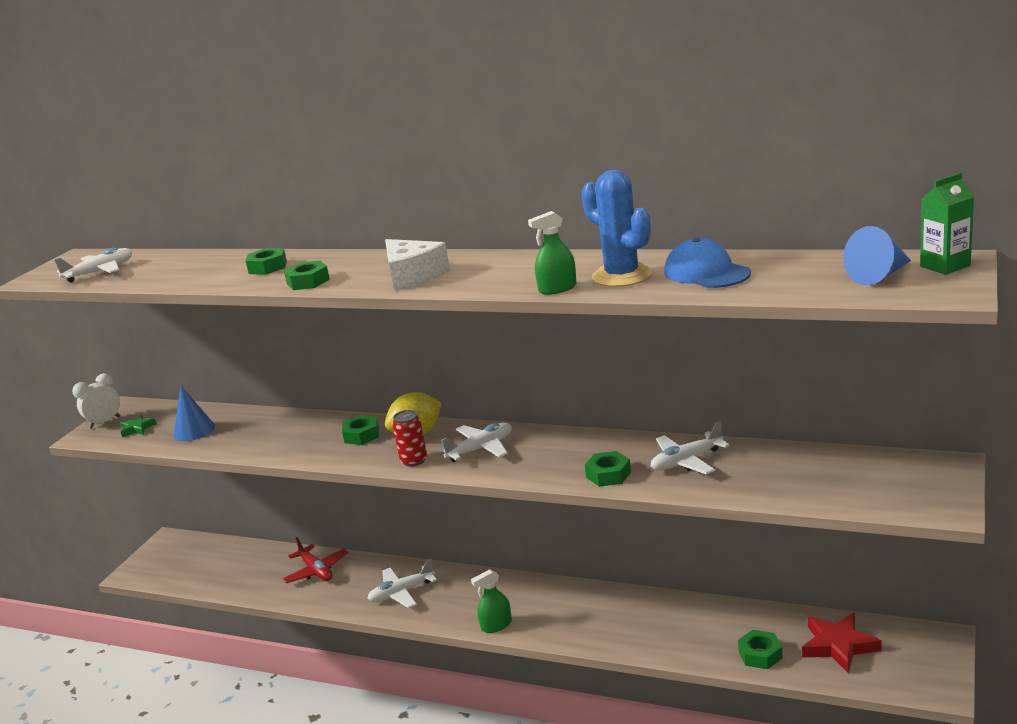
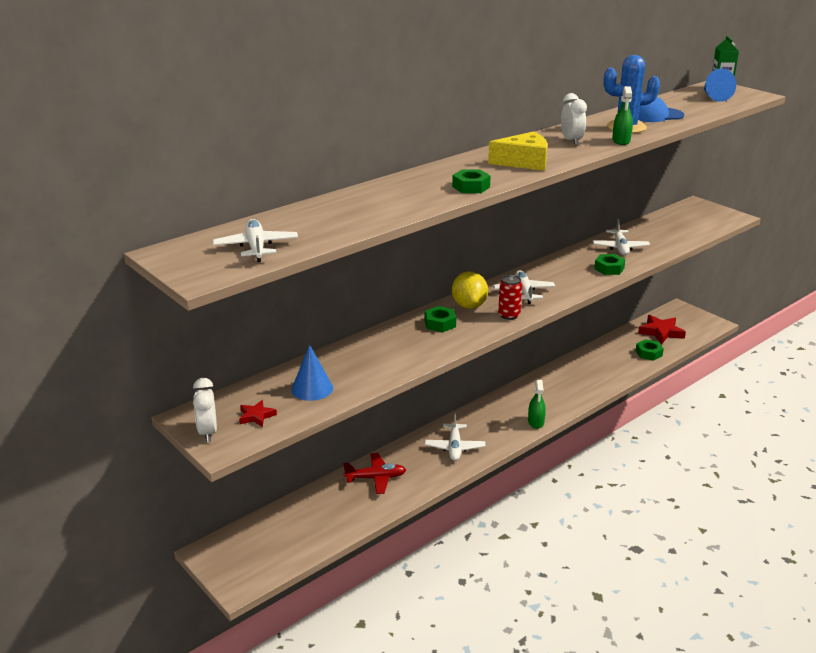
camera: 65 degrees left, 5 degrees up
(137, 428) = (256, 416): green star -> red star
(268, 267) = (403, 192): green nut -> none
(413, 276) = (524, 162): white cheese -> yellow cheese
(520, 271) = (571, 141): none -> white clock

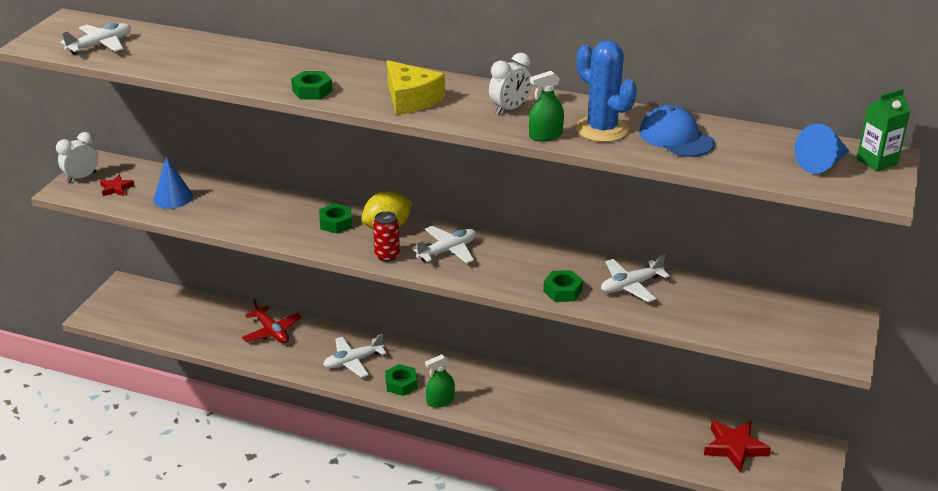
camera: 60 degrees right, 5 degrees up
(648, 353) = (668, 449): green nut -> green nut (401, 384)

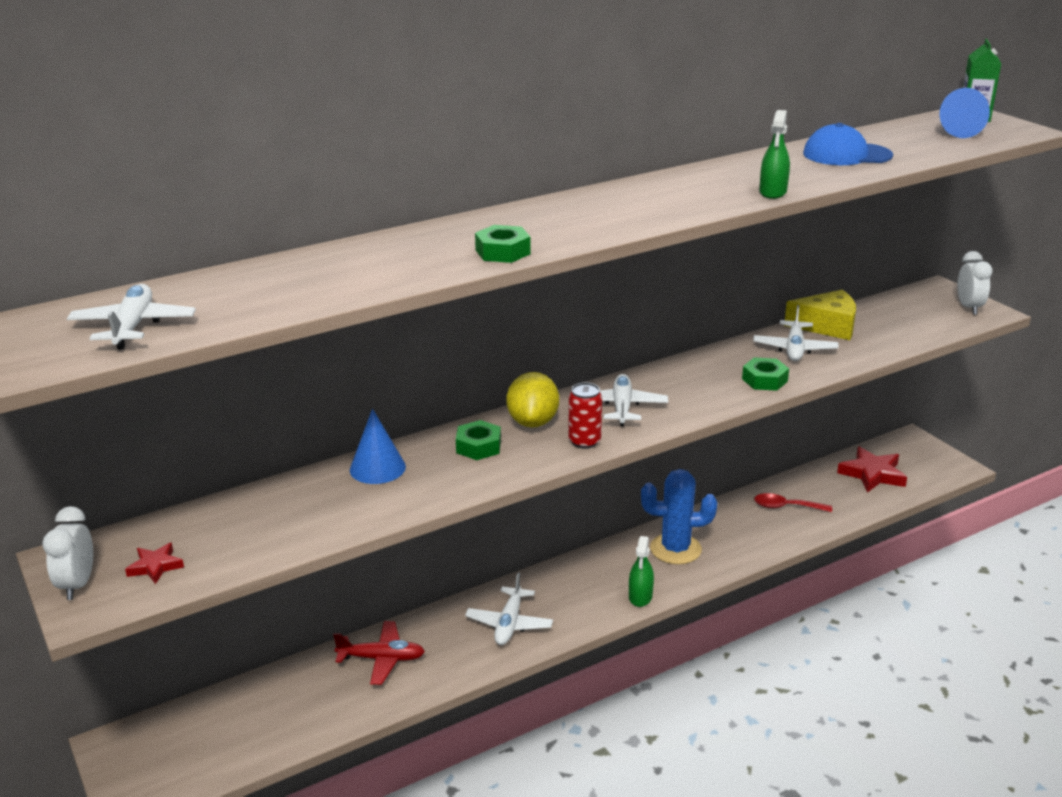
camera: 50 degrees left, 5 degrees down
(173, 198) = (252, 531): blue cone -> blue cone (377, 468)
(401, 384) = (585, 609): green nut -> none
(411, 99) = (605, 218): yellow cheese -> yellow cheese (827, 326)
(510, 109) = (696, 189): white clock -> white clock (969, 308)
(602, 129) = (793, 171): blue cactus -> blue cactus (675, 549)
(628, 421) = (786, 507): none -> red spoon

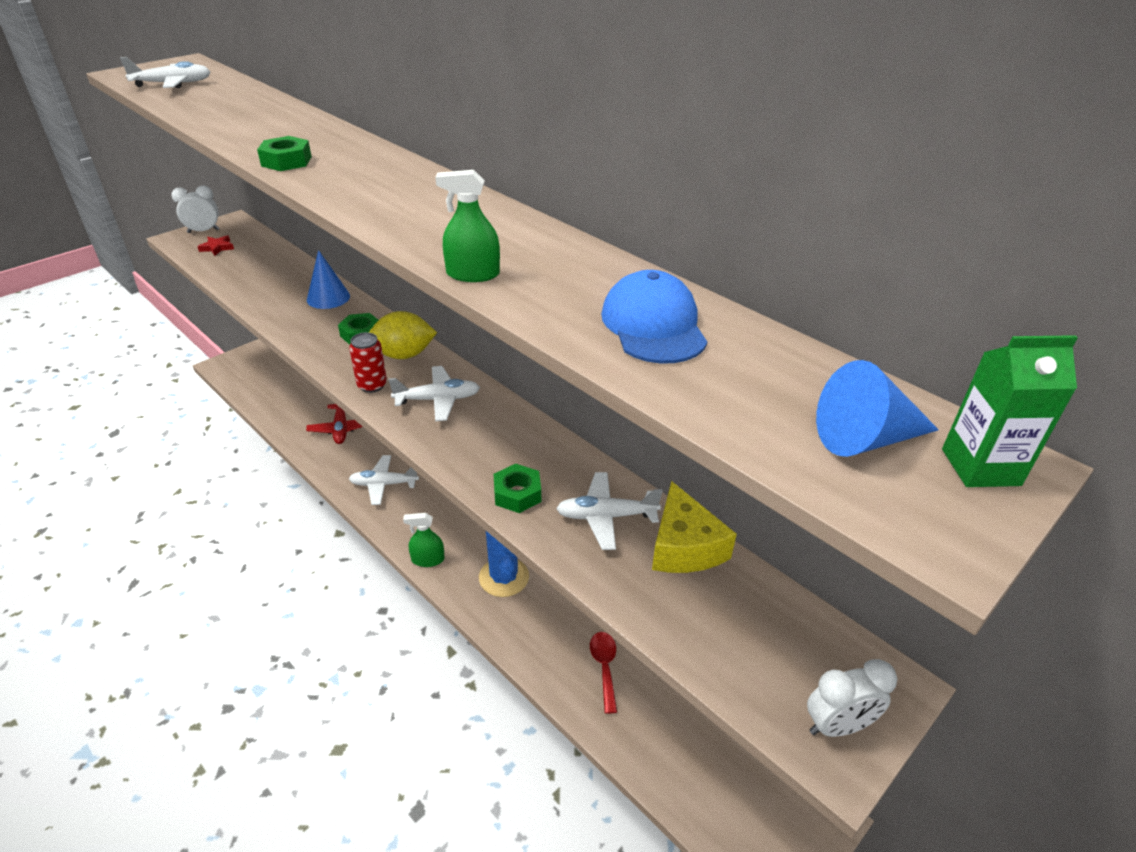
camera: 75 degrees right, 10 degrees up
(872, 474) = (709, 762): red star -> none

